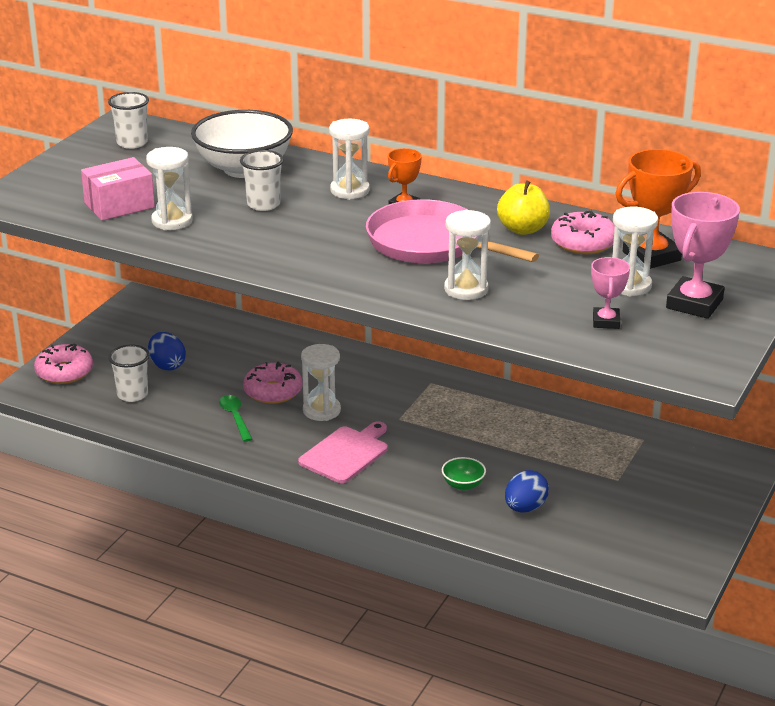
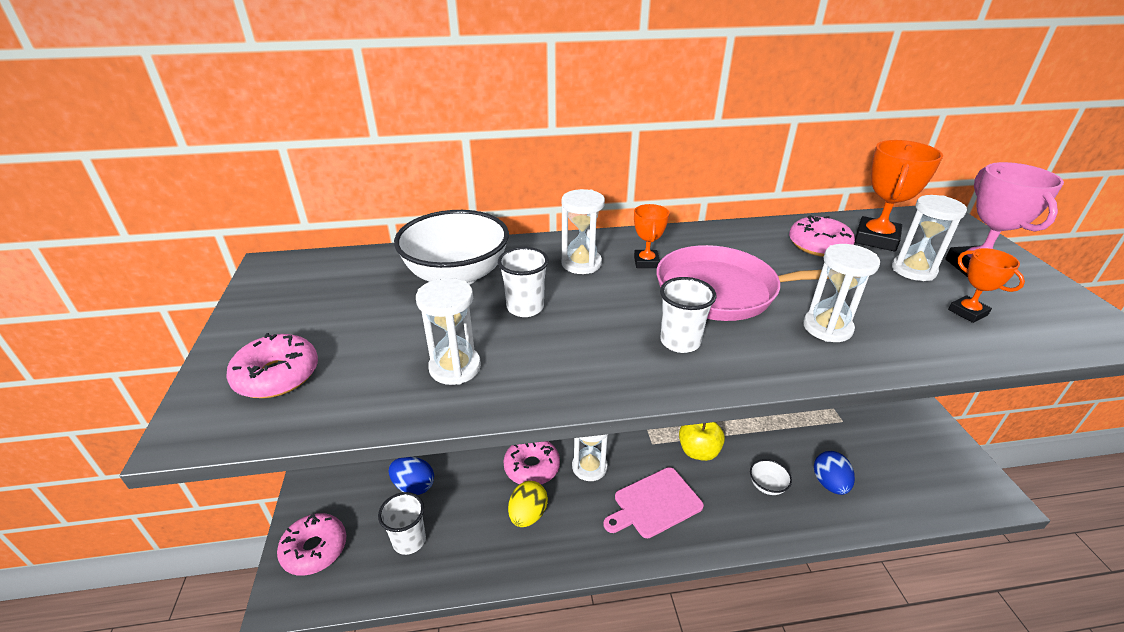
camera: 35 degrees left, 5 degrees up
(65, 189) = (277, 375): none -> pink donut
(119, 205) = (369, 371): pink box -> none
(132, 143) = (305, 286): white cup -> white cup (680, 342)
(235, 417) = (528, 515): green spoon -> yellow egg
(346, 453) = (654, 503): pink cutting board -> pink cutting board turned 120 degrees counterclockwise
(463, 485) = (767, 486): green bowl -> white bowl
(522, 229) = (762, 250): yellow apple -> yellow apple (698, 451)
(606, 321) = (967, 312): pink trophy -> orange trophy

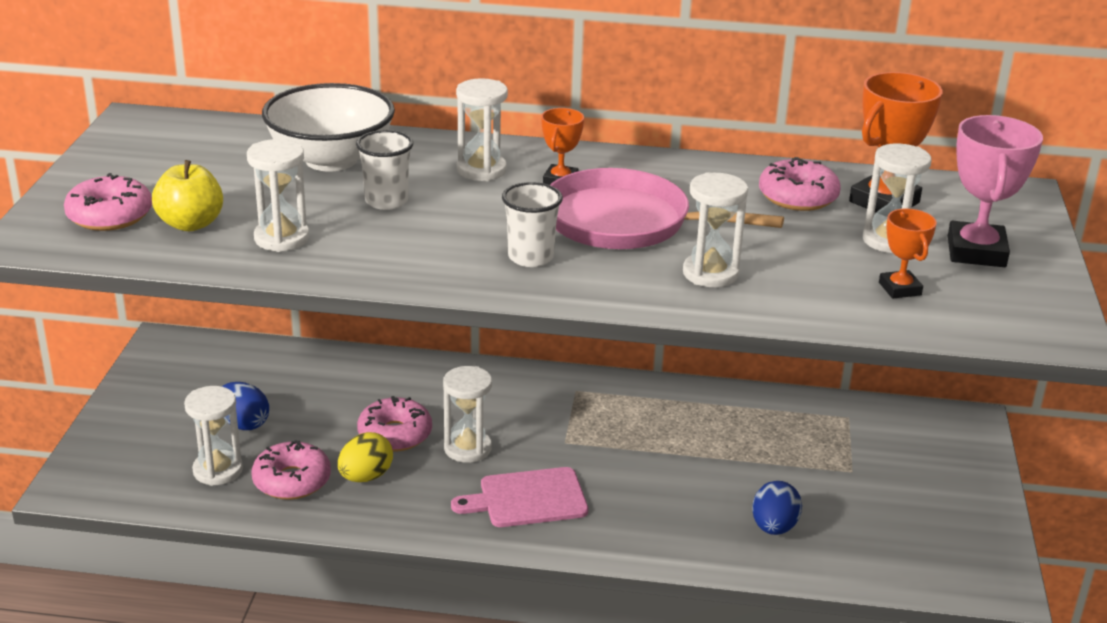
camera: 15 degrees right, 5 degrees down
(315, 549) = (111, 456): pink donut -> pink donut (292, 481)
(409, 540) = (218, 470): white cup -> white hourglass
(698, 451) = (621, 461): yellow apple -> yellow apple (191, 224)
(767, 486) = (687, 512): white bowl -> none

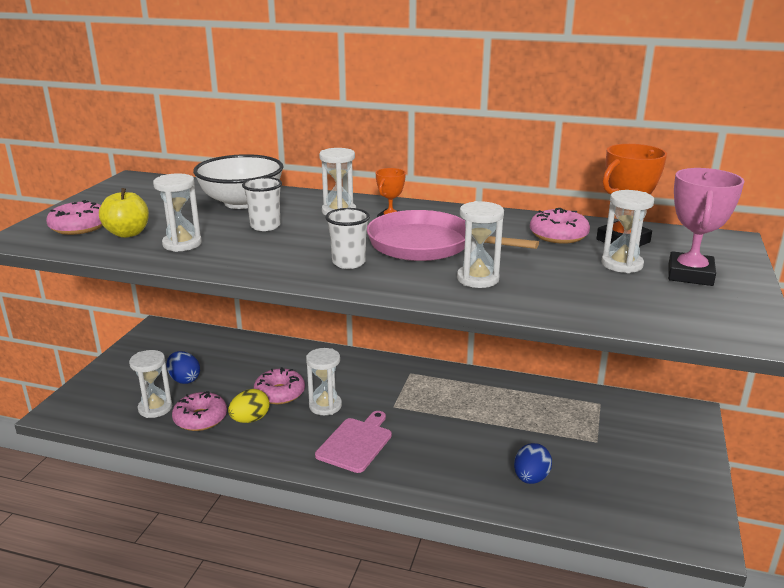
camera: 10 degrees right, 5 degrees down
(527, 498) = (356, 443): pink cutting board -> pink cutting board turned 120 degrees clockwise
(900, 289) = (624, 296): orange trophy -> none

